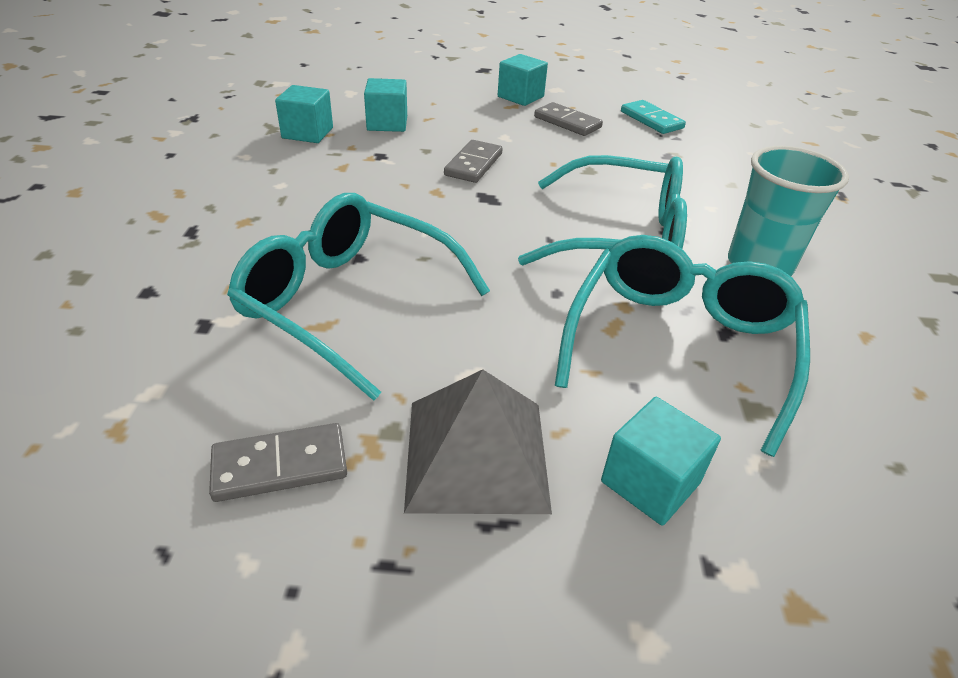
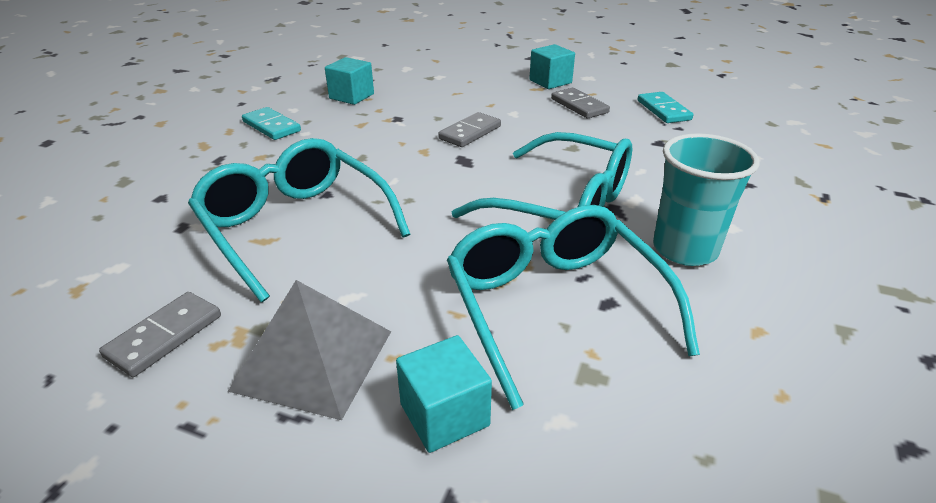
camera: 20 degrees right, 5 degrees down
(232, 181) = (271, 126): none -> turquoise domino
(280, 465) = (164, 336): grey domino -> grey domino turned 60 degrees counterclockwise
(387, 123) = (420, 94): turquoise cube -> none
(679, 345) = (554, 306): turquoise glasses -> turquoise glasses turned 60 degrees counterclockwise

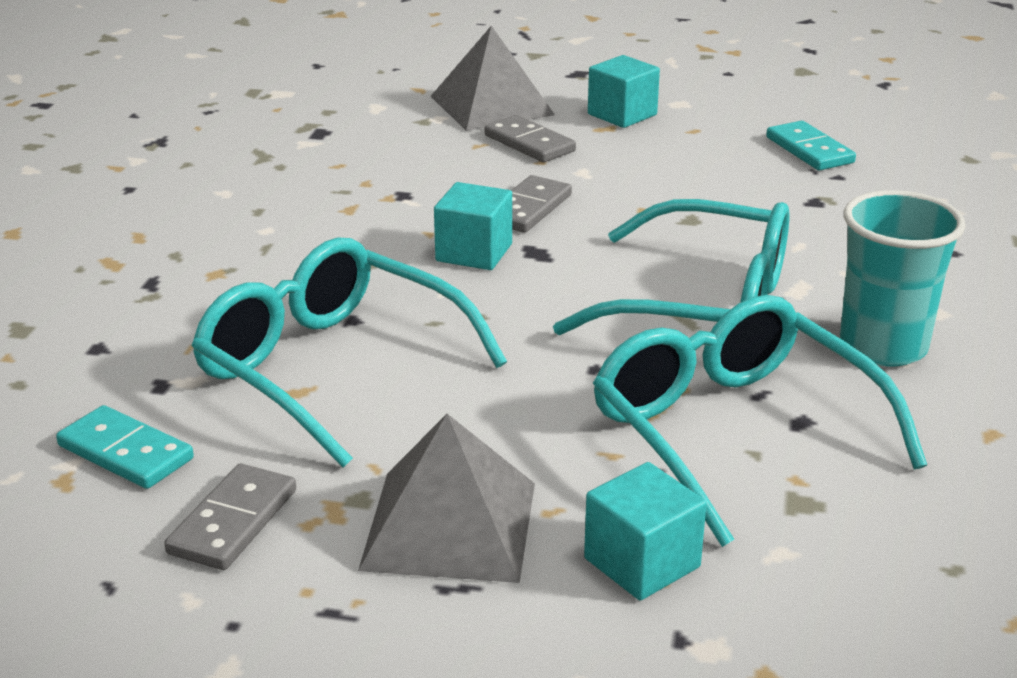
camera: 10 degrees left, 5 degrees down
(271, 126) = (205, 224): turquoise domino -> turquoise domino (125, 452)
(351, 96) = (309, 163): turquoise cube -> turquoise cube (474, 252)
(473, 71) = (491, 105): none -> grey pyramid
(579, 106) = (680, 152): grey domino -> grey domino (529, 143)

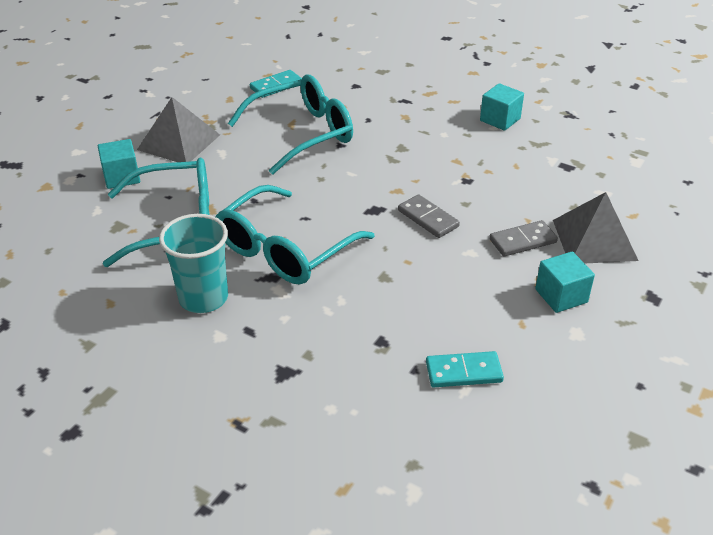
camera: 110 degrees right, 10 degrees up
(233, 521) = (218, 101): grey domino -> none
(474, 252) = (385, 189): turquoise cube -> turquoise cube (500, 119)

